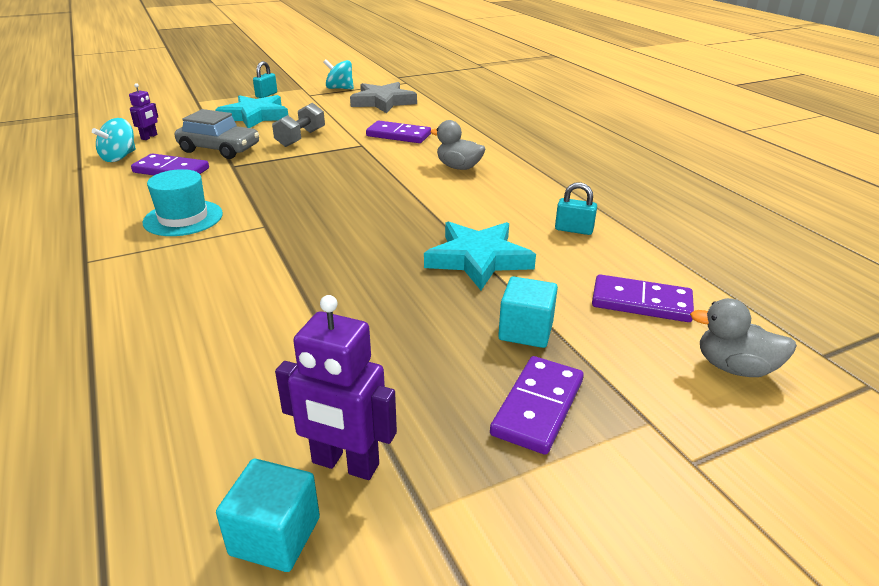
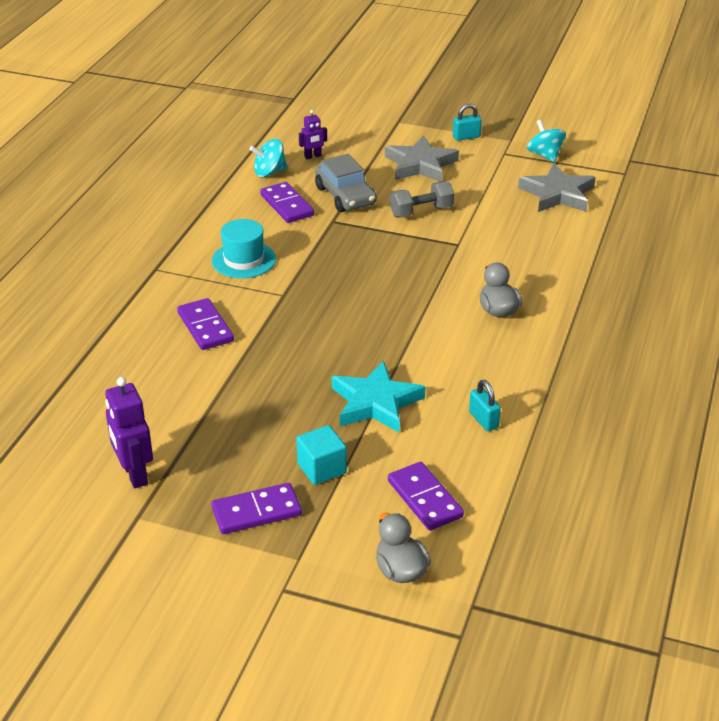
camera: 45 degrees right, 5 degrees up
(255, 116) = (420, 165): turquoise star -> grey star
(275, 536) = (73, 484): turquoise cube -> none
(398, 135) = (505, 247): purple domino -> purple domino (205, 327)

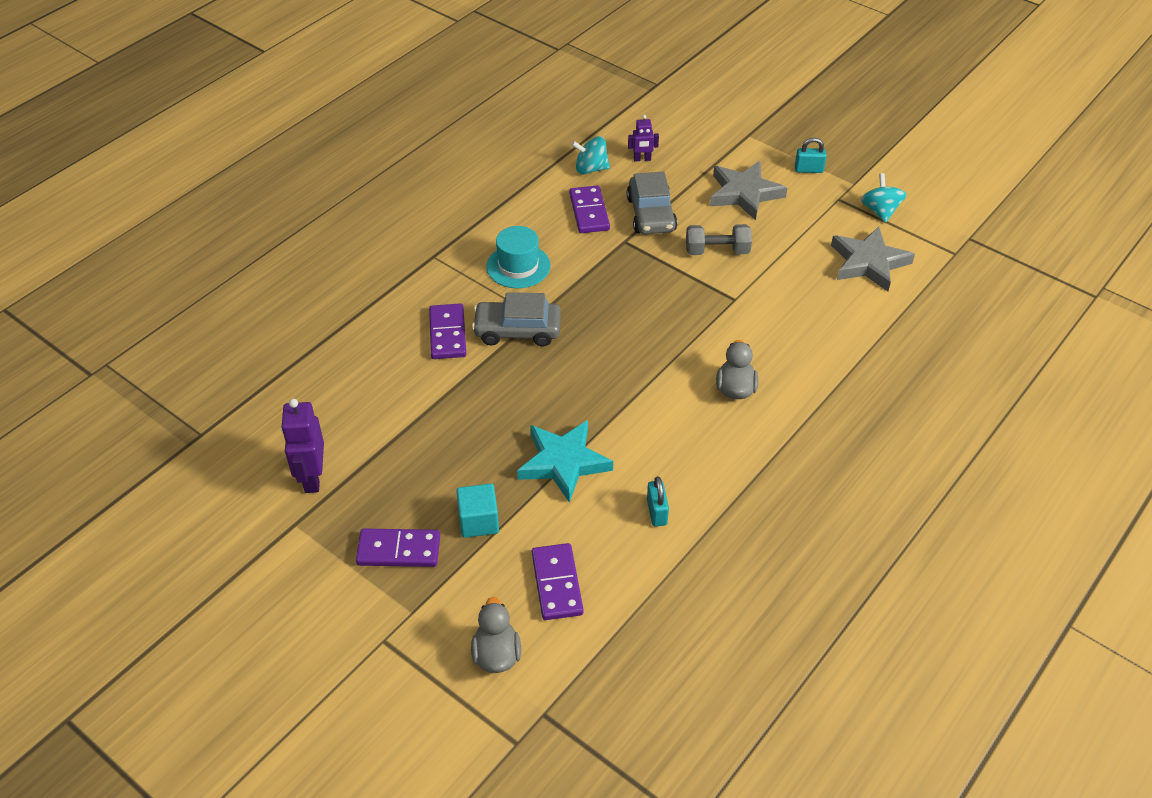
camera: 20 degrees right, 10 degrees up
(272, 310) = (517, 330): none -> grey car

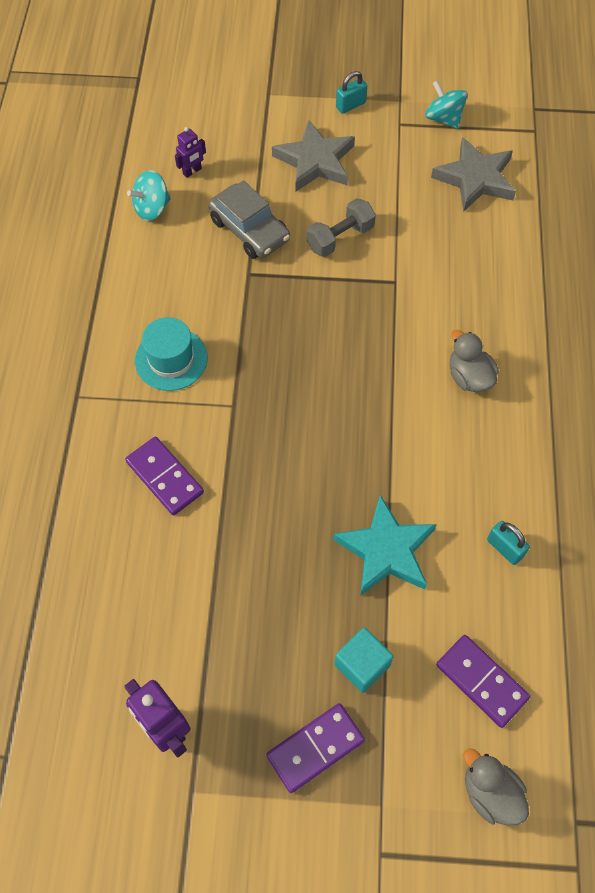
camera: 35 degrees left, 15 degrees up
(517, 330) = (229, 432): grey car -> none
(589, 212) = (190, 259): purple domino -> none

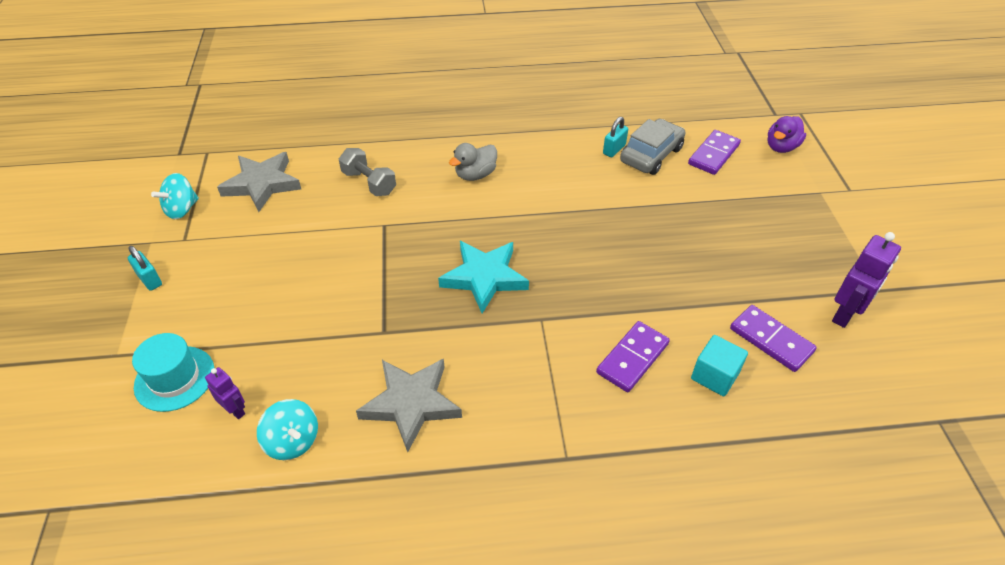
camera: 100 degrees left, 15 degrees down
(171, 359) = (500, 379): turquoise hat -> turquoise hat (175, 378)
(249, 230) = (325, 340): grey car -> grey car (651, 155)
(315, 161) = (229, 298): grey star -> grey star (411, 403)
(315, 748) = (805, 227): purple domino -> purple domino (771, 340)
(340, 238) = (334, 267): grey dumbbell -> grey dumbbell (369, 183)
(362, 665) = (734, 210): turquoise cube -> turquoise cube (714, 376)
(386, 550) = (641, 206): turquoise star -> turquoise star (484, 277)
(490, 793) = (781, 147): grey duck -> purple duck

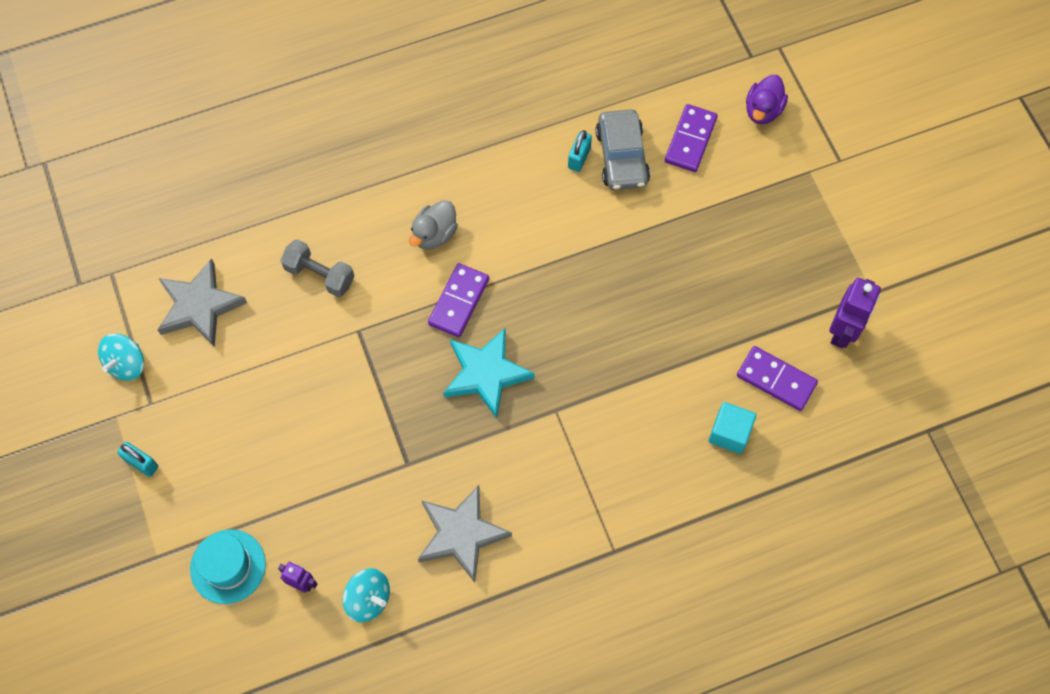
camera: 15 degrees left, 20 degrees up
(632, 358) = (652, 433): purple domino -> purple domino (459, 302)
(651, 155) = (622, 157): grey car -> grey car turned 150 degrees clockwise

